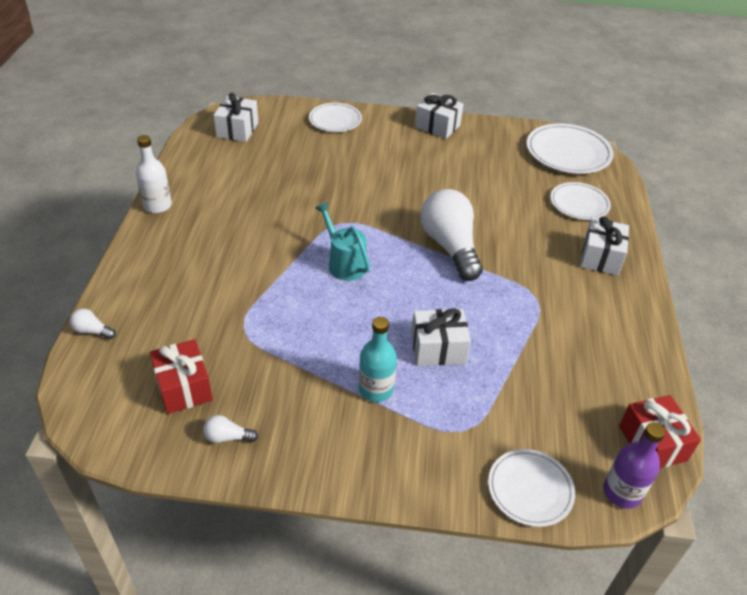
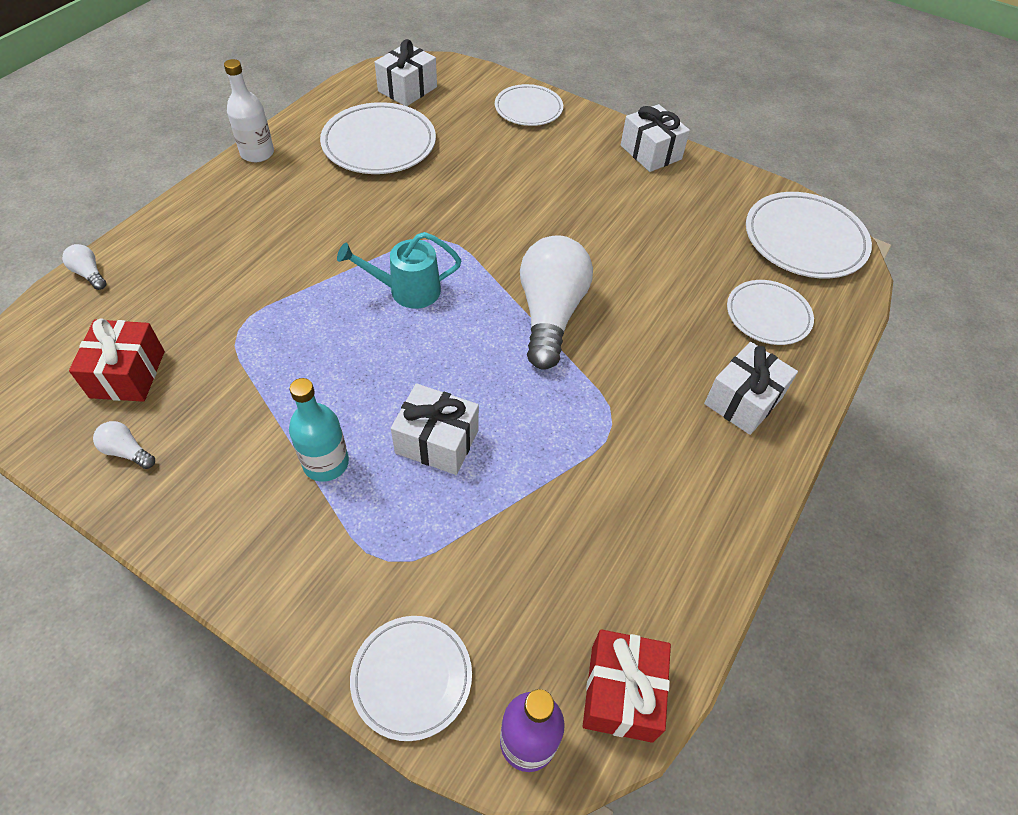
camera: 25 degrees right, 10 degrees up
(246, 173) = (379, 143): none -> white plate
(344, 263) = (407, 290): turquoise watering can -> turquoise watering can turned 90 degrees counterclockwise

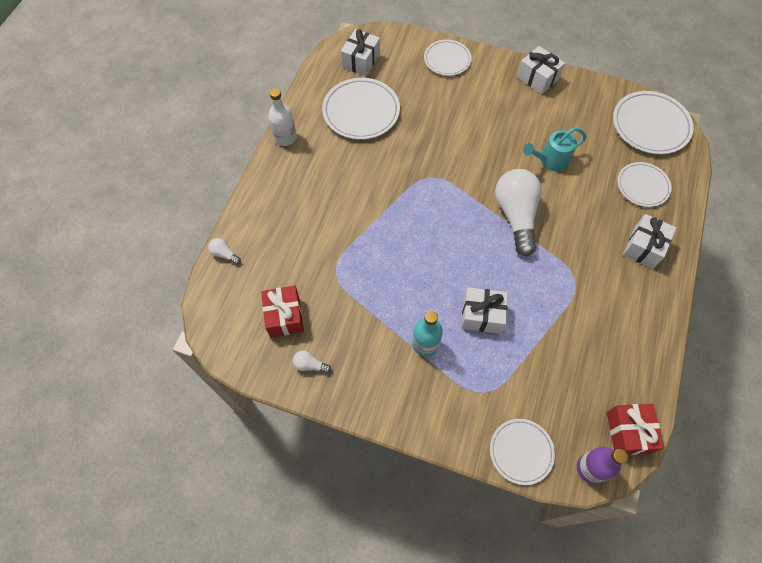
camera: 10 degrees left, 10 degrees up
(407, 290) = (424, 219): turquoise watering can -> turquoise watering can (550, 160)

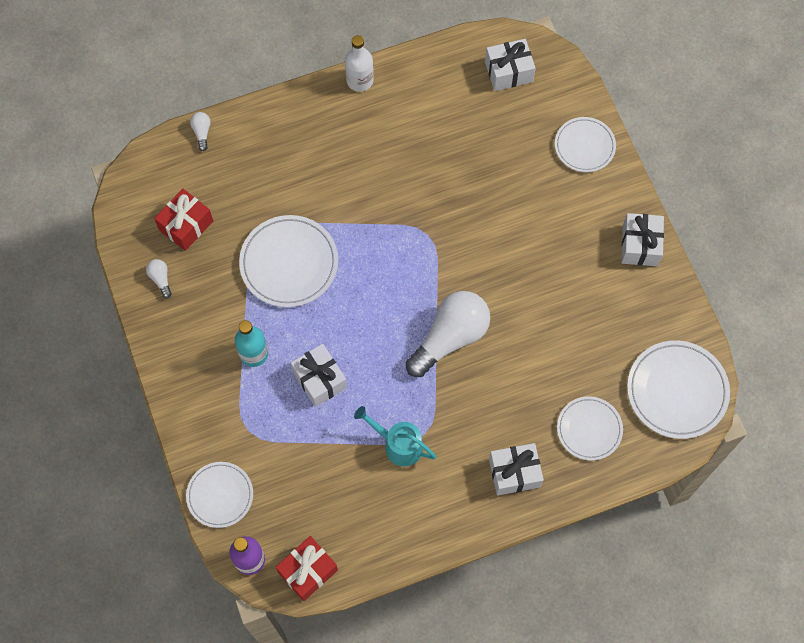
camera: 50 degrees right, 5 degrees up
(361, 111) = (448, 119): white plate -> white plate (289, 263)
(550, 160) = (543, 325): turquoise watering can -> turquoise watering can (398, 444)

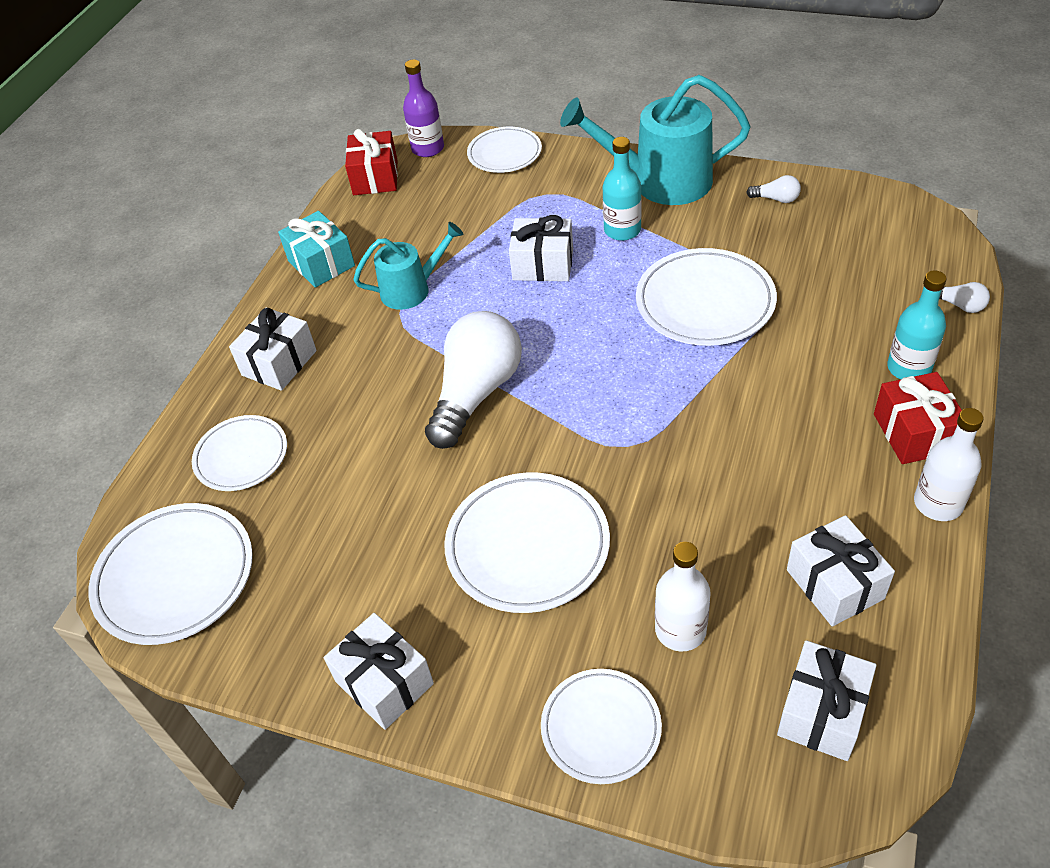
camera: 135 degrees right, 20 degrees down
(186, 225) = (830, 242): red gift -> red gift (914, 433)
(186, 363) = (660, 182): none -> turquoise watering can
(272, 134) = (909, 368): none -> turquoise bottle
(417, 528) = (321, 263): none -> turquoise gift
(440, 99) = (835, 584): none -> white gift
(450, 337) = (476, 393): white light bulb -> white light bulb turned 150 degrees counterclockwise
(514, 145) = (680, 630): none -> white bottle
(524, 238) = (527, 545): none -> white plate

